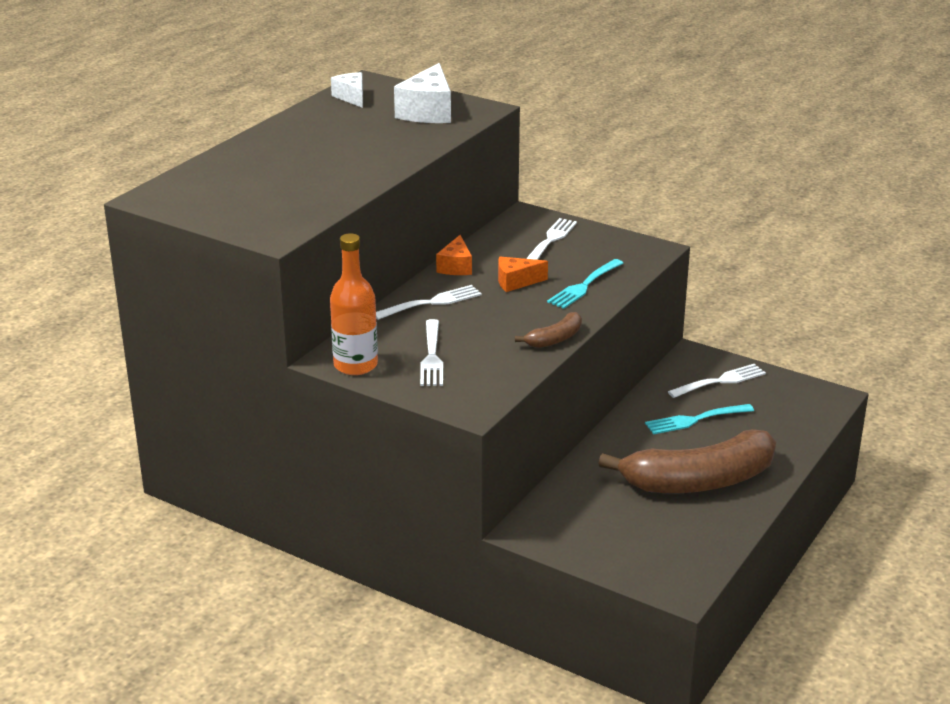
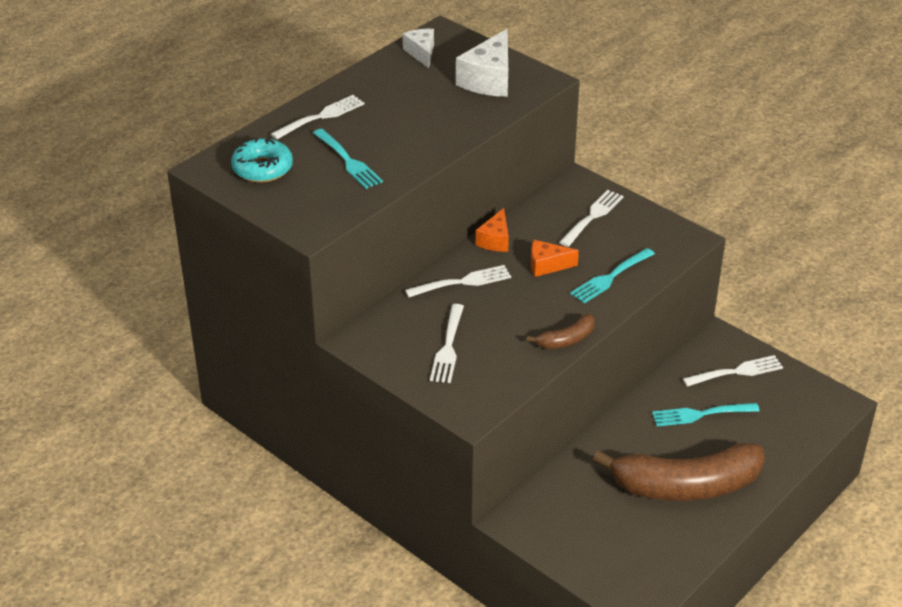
camera: 10 degrees right, 10 degrees up
(209, 194) = (262, 168): none -> turquoise donut
(260, 150) = (321, 117): none -> white fork
(299, 181) = (348, 161): none -> turquoise fork
(355, 365) = (377, 349): orange bottle -> none

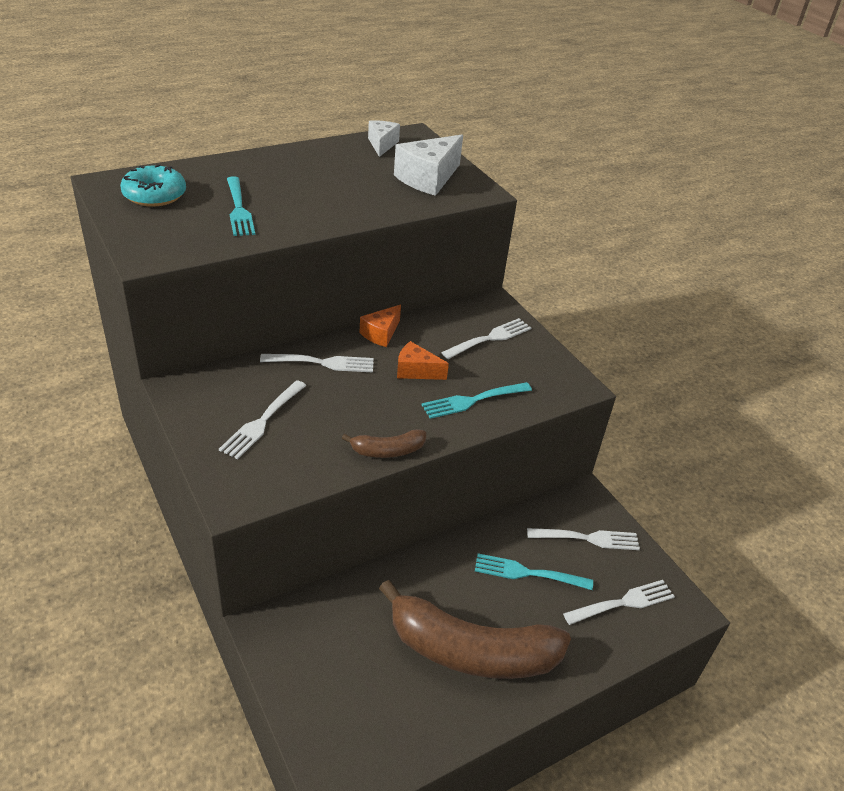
camera: 15 degrees right, 0 degrees up
(321, 117) = (248, 169): white fork -> white fork (623, 603)

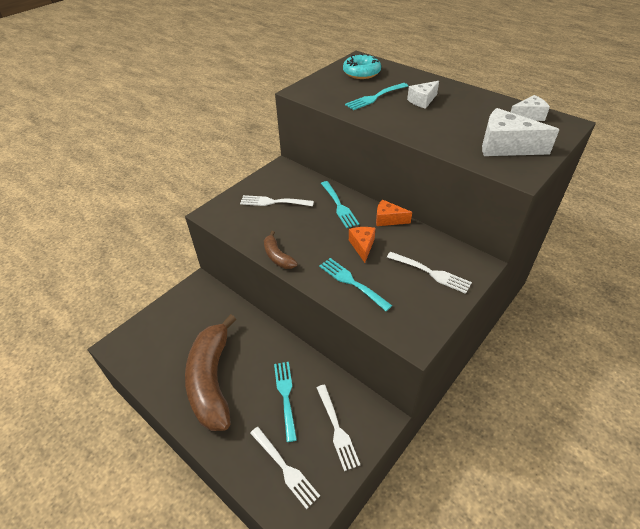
camera: 75 degrees right, 5 degrees up
(285, 184) = (422, 101): none -> white cheese
(322, 363) = (339, 206): white fork -> turquoise fork

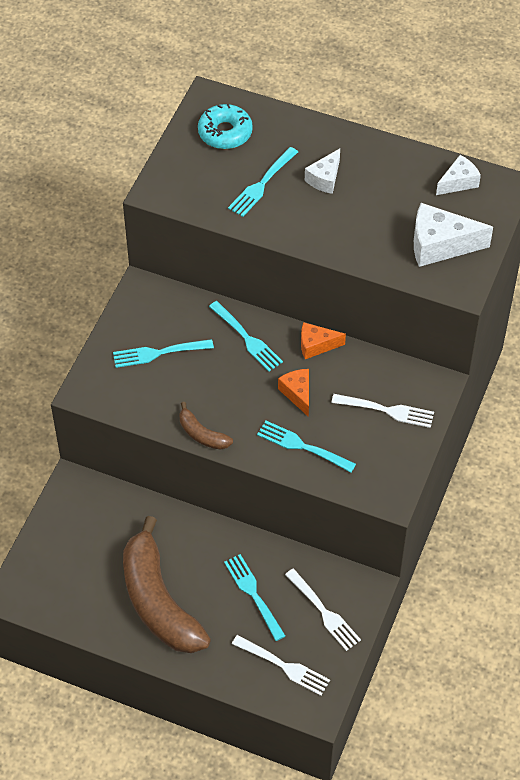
camera: 20 degrees left, 10 degrees up
(273, 202) = (158, 353): white fork -> turquoise fork

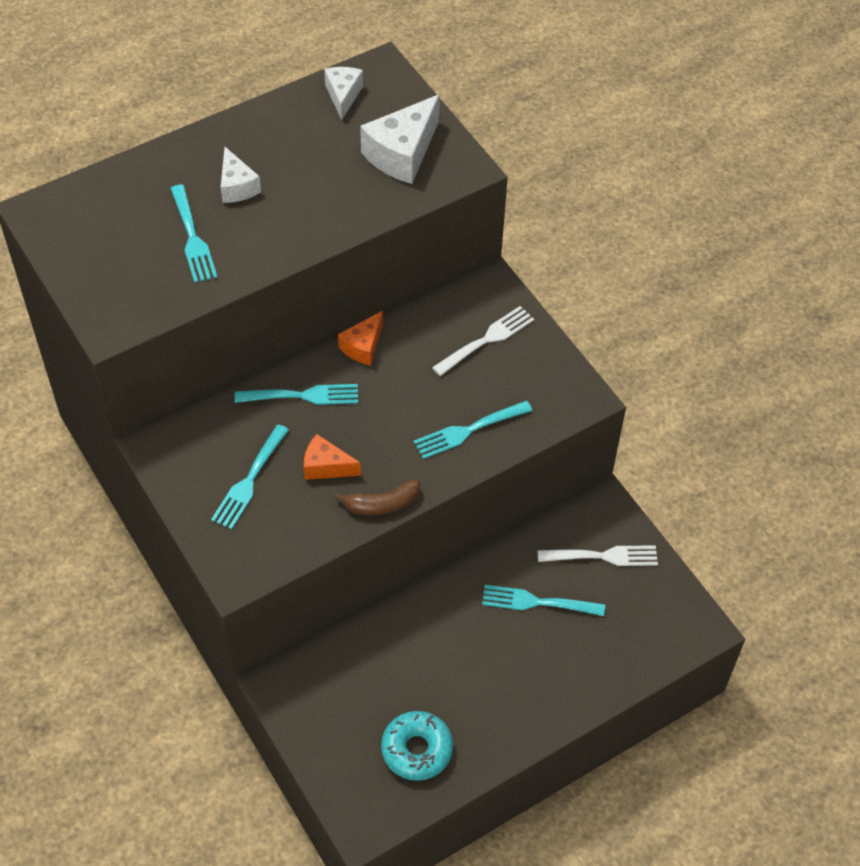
camera: 55 degrees left, 0 degrees up
(158, 601) = (479, 690): brown banana -> none
(225, 133) = (96, 226): turquoise donut -> turquoise donut (417, 749)
(284, 666) = (635, 627): white fork -> none
(297, 394) = (405, 396): orange cheese -> orange cheese (326, 466)

